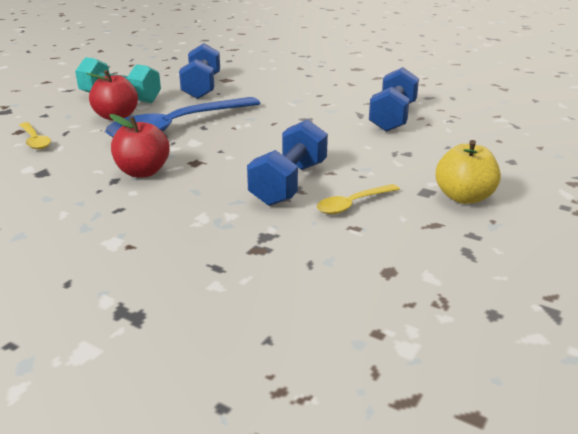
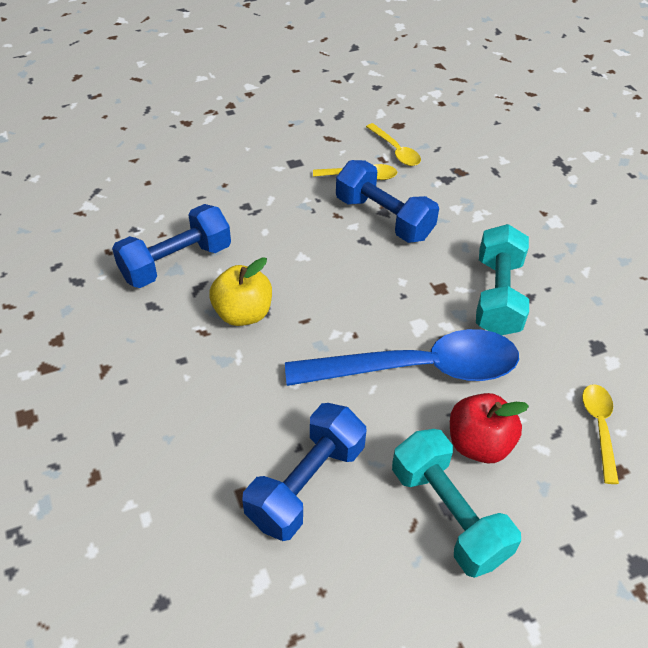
camera: 145 degrees left, 20 degrees up
(143, 172) = (497, 296): red apple -> turquoise dumbbell
(289, 183) = (384, 218): blue dumbbell -> blue dumbbell turned 75 degrees clockwise
(352, 240) = (396, 151): none -> yellow spoon
(464, 197) = (278, 146): yellow apple -> yellow apple (243, 313)

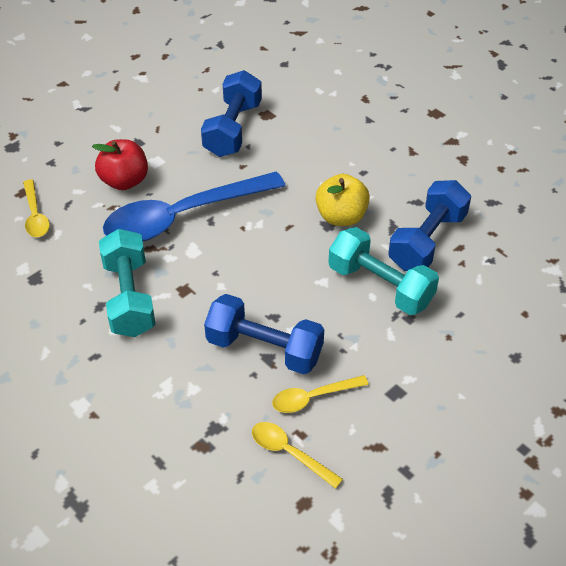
camera: 160 degrees right, 0 degrees up
(448, 514) = (137, 138): turquoise dumbbell -> turquoise dumbbell (380, 285)

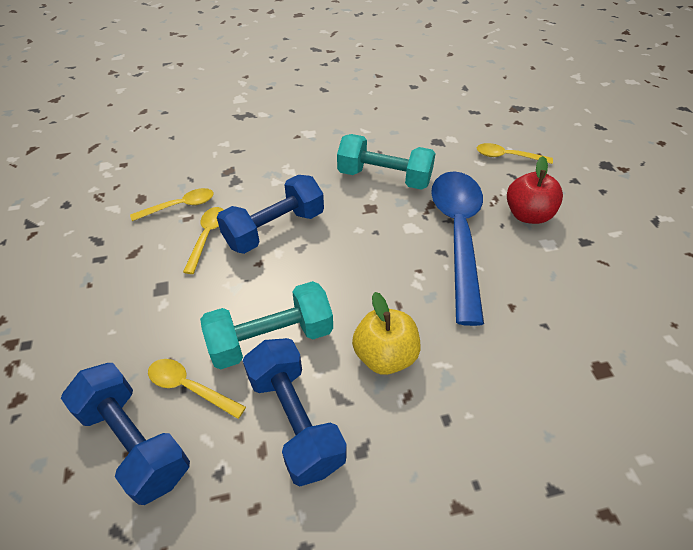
camera: 120 degrees right, 0 degrees up
(233, 129) = (581, 324): blue dumbbell -> blue dumbbell (135, 442)
(457, 310) = (189, 387): none -> yellow spoon

